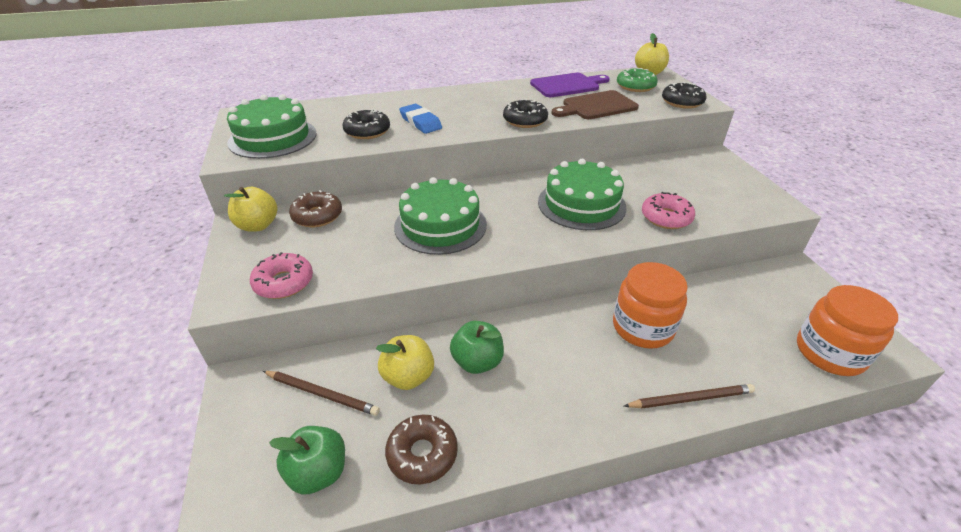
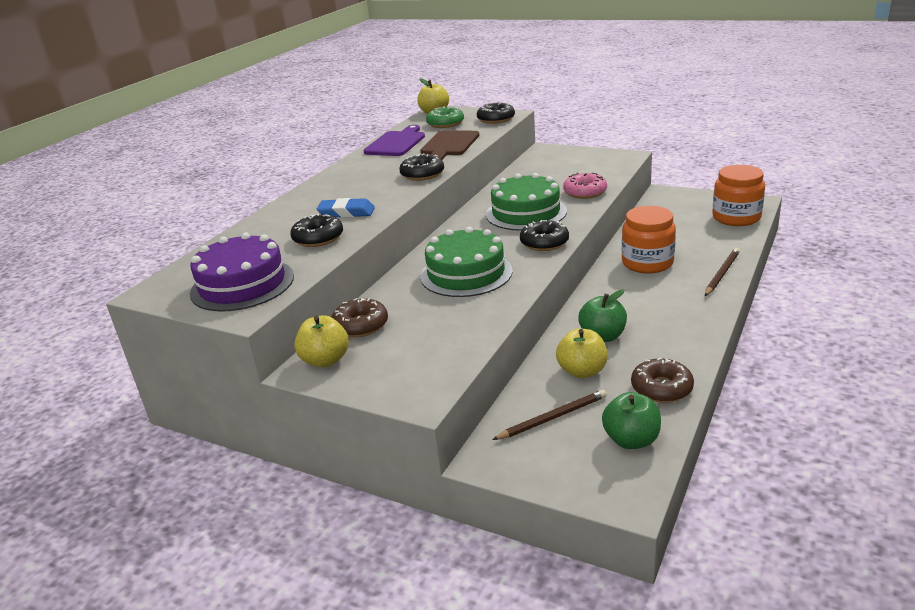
camera: 45 degrees left, 10 degrees down
(273, 138) = (242, 284): green cake -> purple cake
(284, 282) = (438, 364): pink donut -> none
(538, 241) = (544, 243): none -> black donut

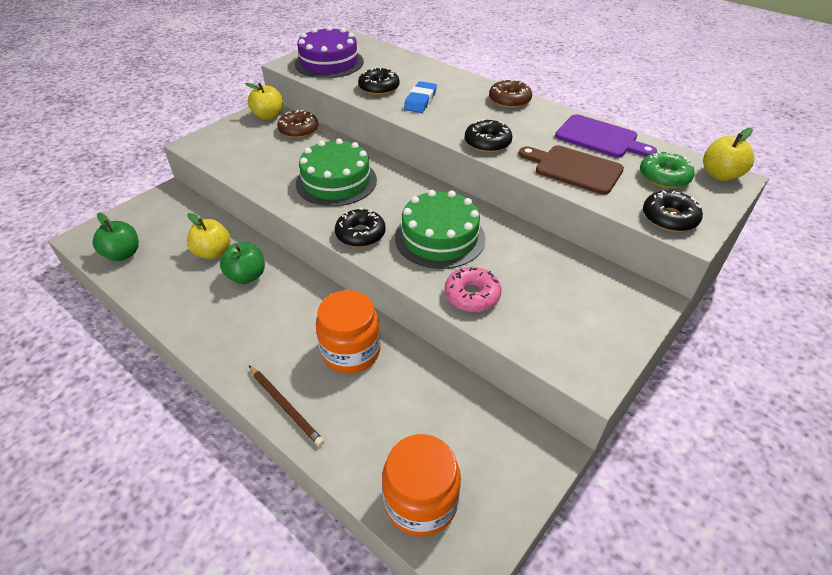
camera: 100 degrees right, 15 degrees up
(553, 417) = (178, 226): brown pencil -> none
(661, 388) = (156, 287): brown donut -> brown donut (509, 100)

